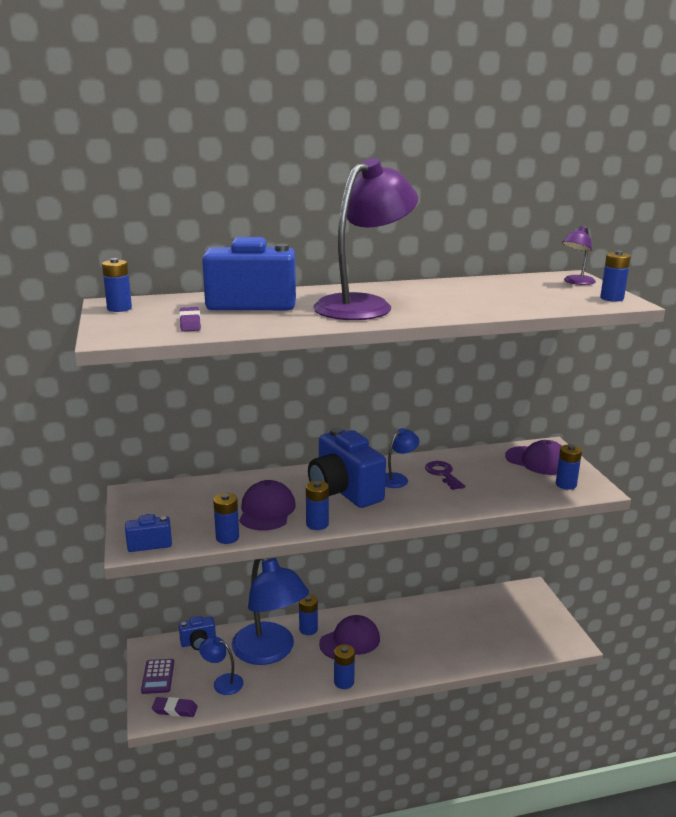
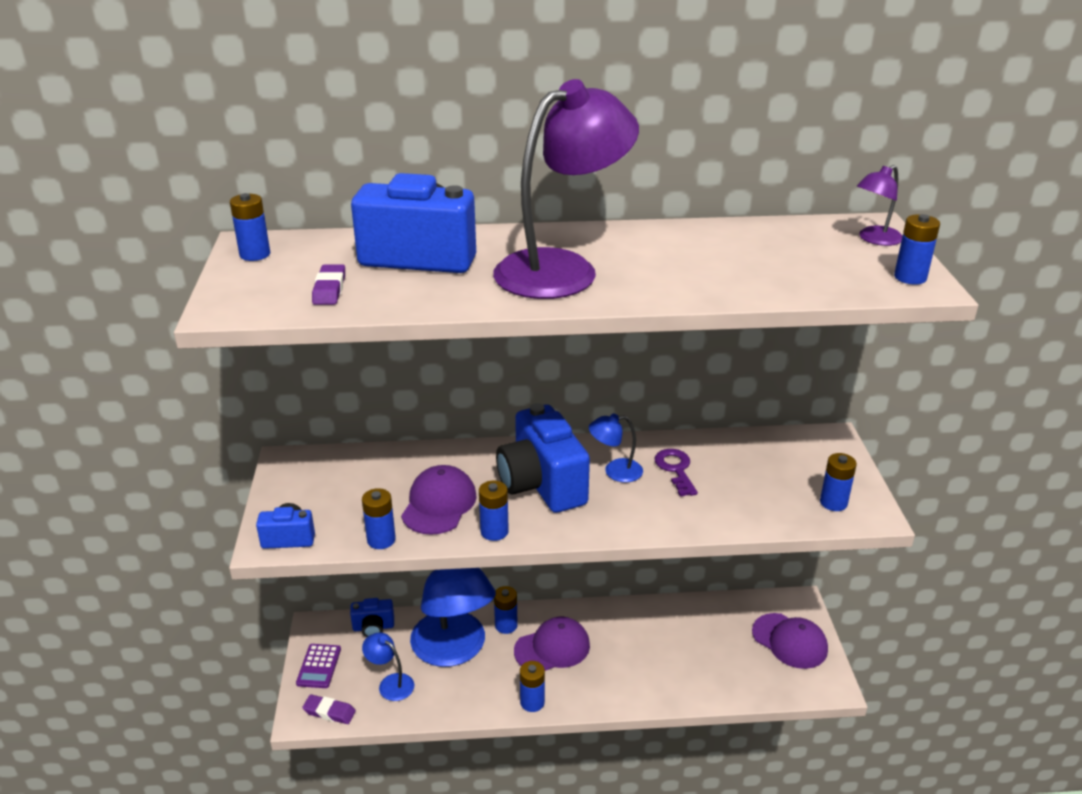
camera: 10 degrees right, 10 degrees up
(397, 478) = (615, 471): blue lamp -> blue lamp turned 150 degrees counterclockwise
(538, 461) = (808, 460): purple cap -> purple cap (789, 641)

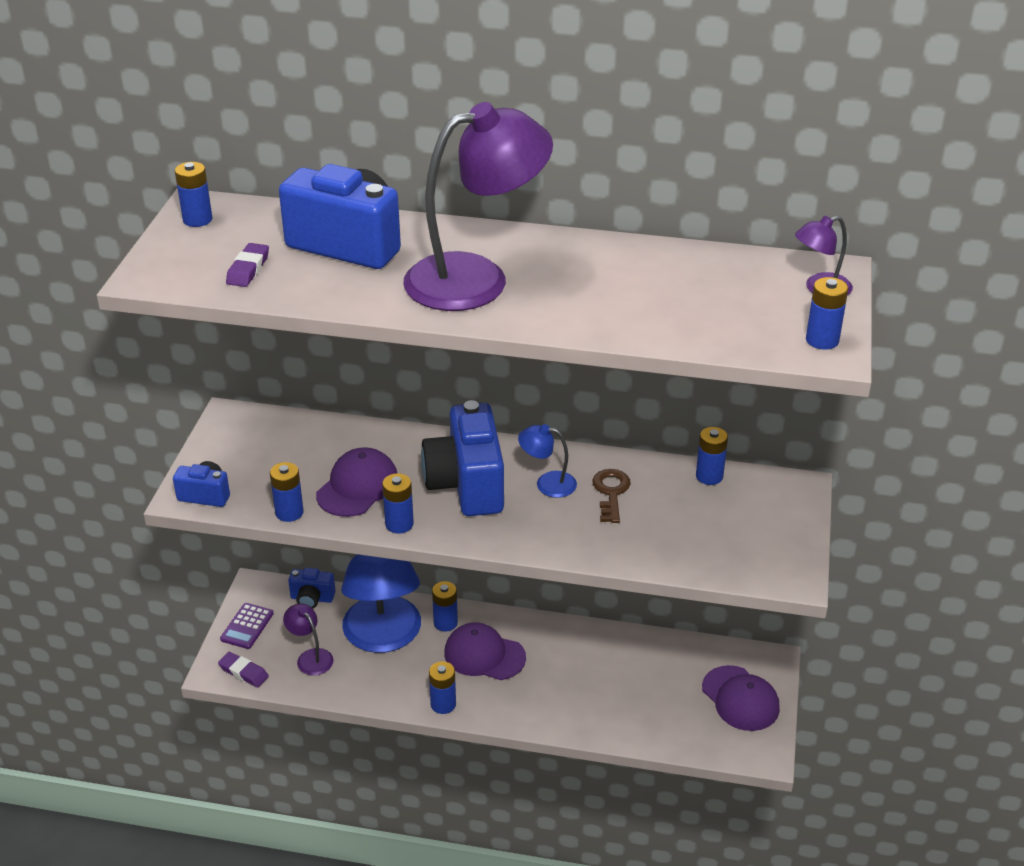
camera: 15 degrees right, 5 degrees up
(390, 683) = (310, 657): blue lamp -> purple lamp
(552, 648) = (484, 655): purple cap -> purple cap turned 150 degrees counterclockwise
(676, 469) = (611, 492): purple key -> brown key
(833, 503) = (759, 557): blue battery -> blue battery (709, 476)

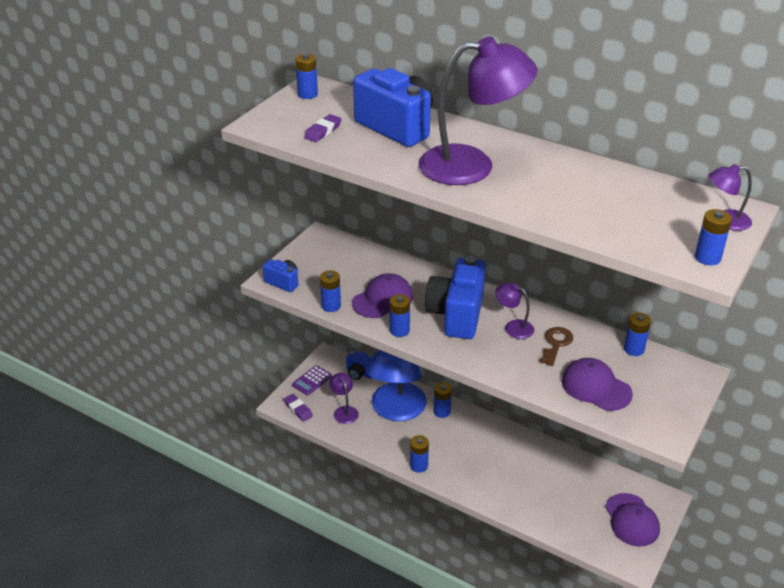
camera: 20 degrees right, 0 degrees up
(484, 655) = (459, 440): purple cap -> purple cap (596, 387)
(547, 483) = (513, 327): blue lamp -> purple lamp

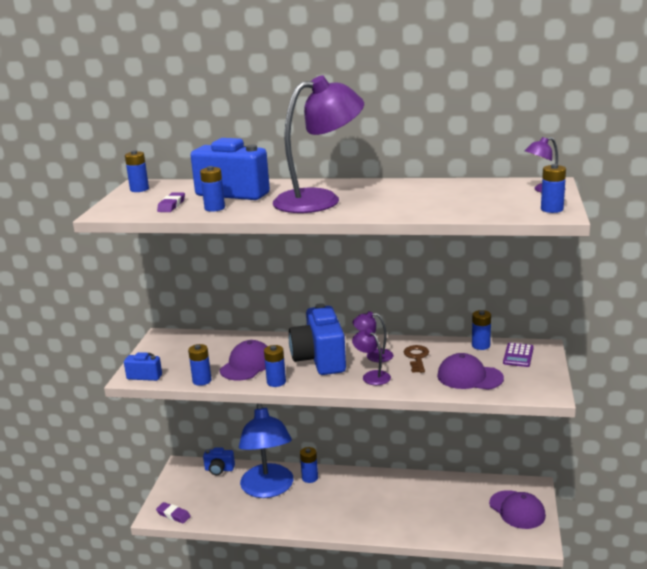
camera: 20 degrees left, 15 degrees down
(312, 380) = (176, 488): purple calculator -> purple calculator (518, 355)
(344, 411) = (219, 503): purple lamp -> purple lamp (372, 376)
(419, 465) = (311, 526): blue battery -> blue battery (214, 208)

